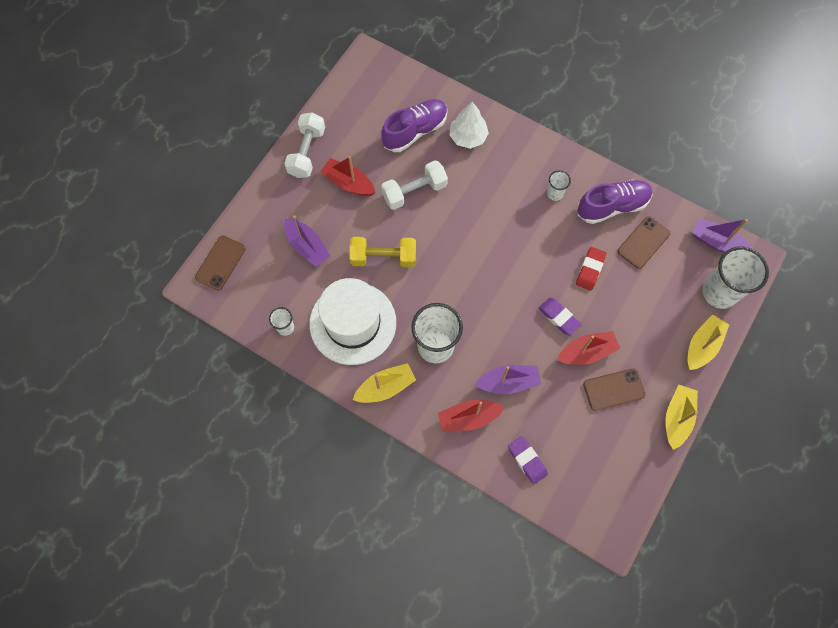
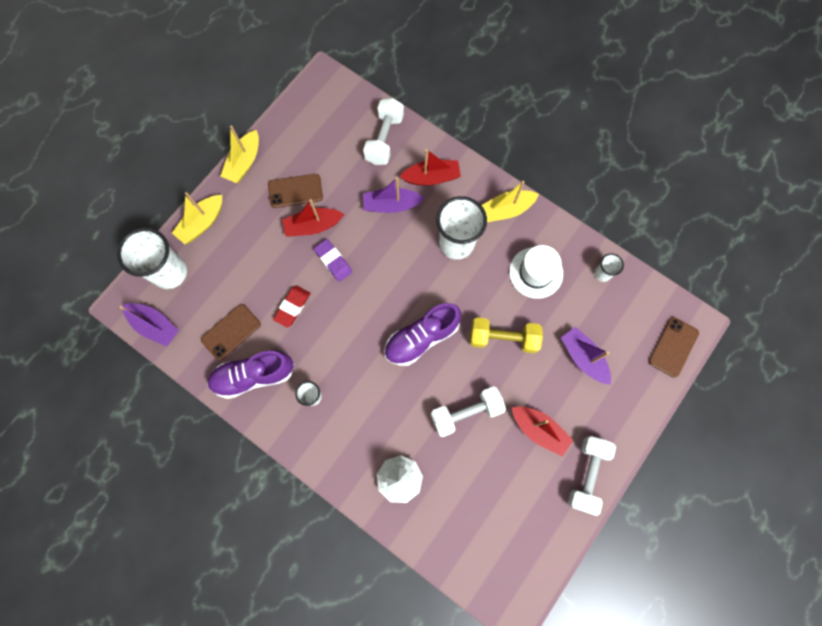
camera: 175 degrees left, 5 degrees up
(353, 323) = (536, 272): white hat -> white hat, size x0.63
(415, 131) = (460, 492): purple shoe -> purple shoe (421, 338)
(527, 460) = (384, 139): purple eraser -> white dumbbell

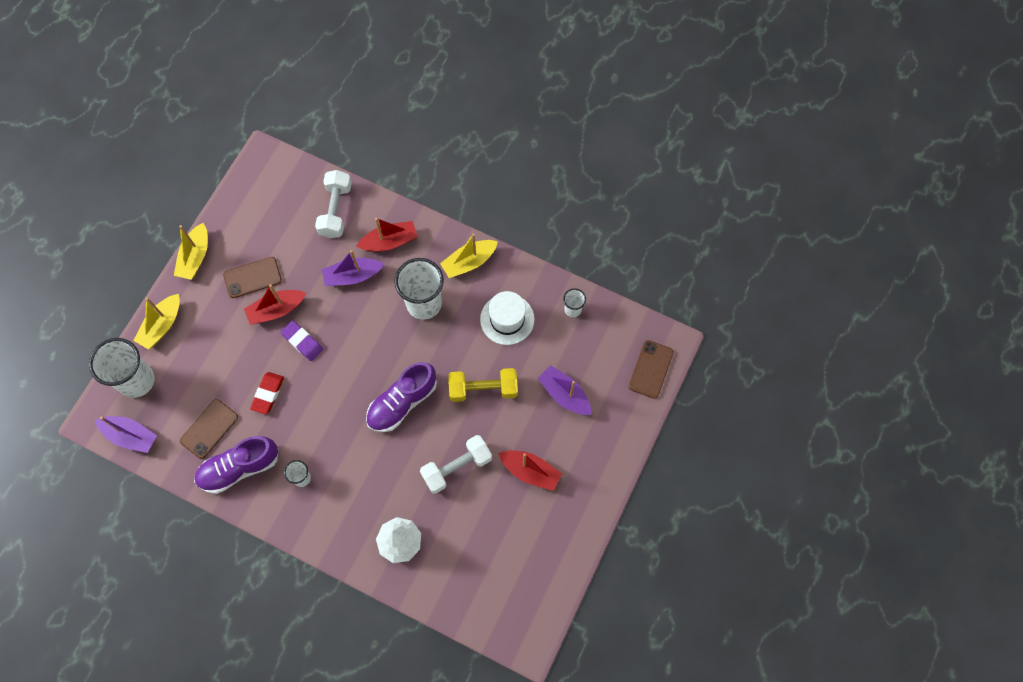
camera: 10 degrees left, 5 degrees down
(587, 474) = (582, 505): white dumbbell -> none

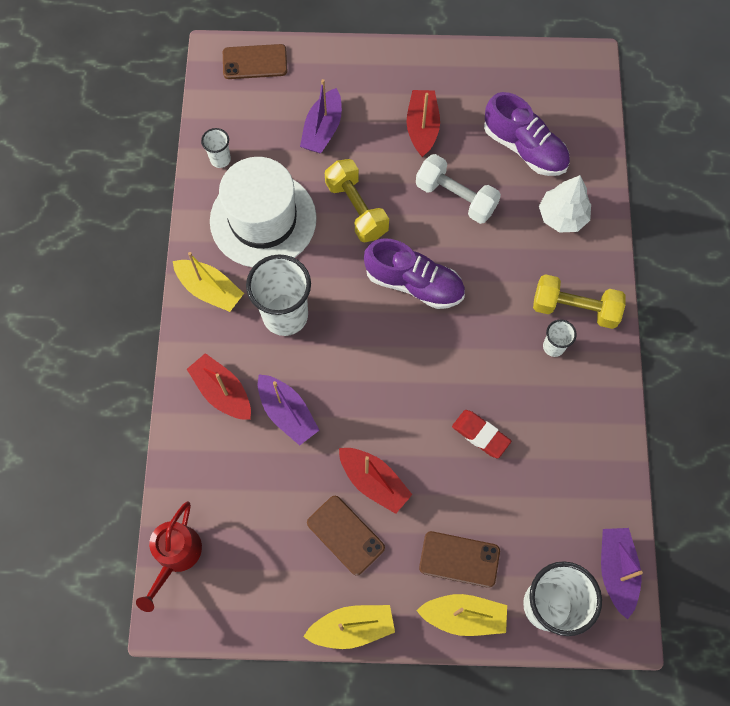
camera: 115 degrees left, 0 degrees up
(209, 429) = (557, 480): brown phone -> brown phone (459, 559)
(239, 468) = (581, 420): purple shoe -> purple shoe (524, 148)
(268, 394) = (480, 435): red eraser -> red eraser turned 45 degrees clockwise
(297, 174) = (175, 556): none -> red watering can
(302, 342) = (398, 429): purple eraser -> none
(322, 509) = (574, 308): none -> yellow dumbbell
(336, 210) = (207, 479): white dumbbell -> none
(507, 319) = (263, 219): white hat -> white hat, size x1.59

